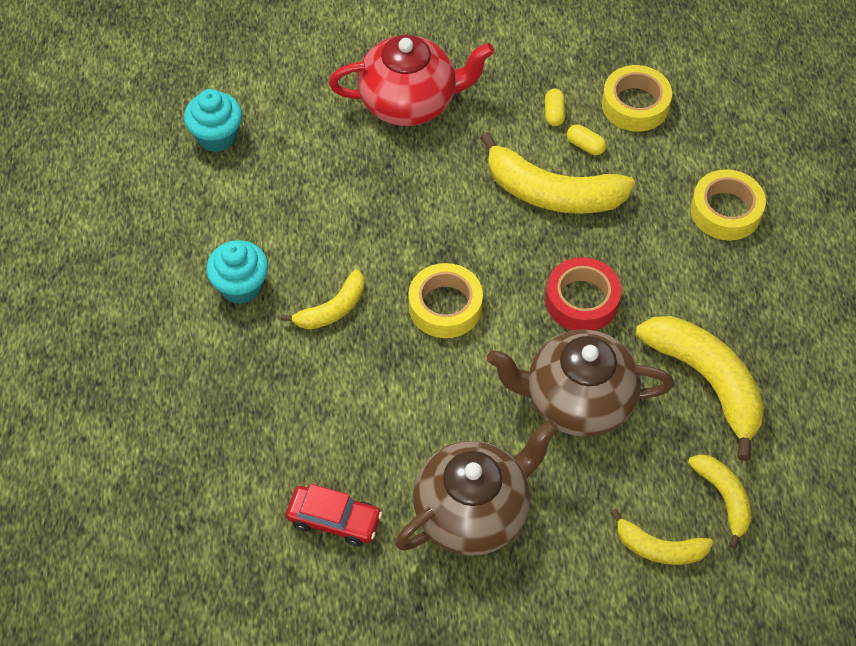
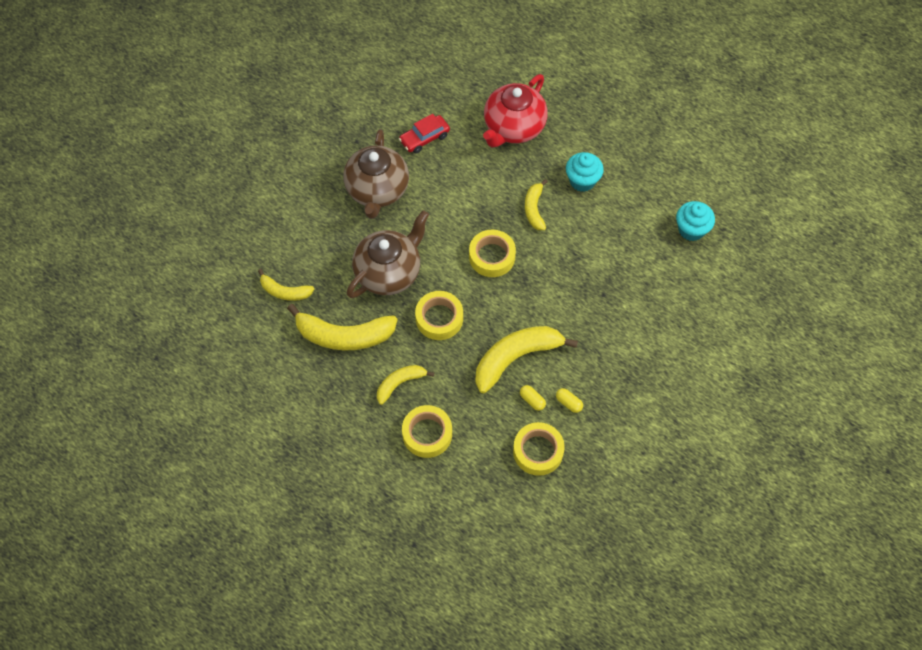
camera: 130 degrees right, 5 degrees up
(410, 102) = (639, 336): red teapot -> red teapot (513, 128)
(582, 300) = (439, 318): red tape -> yellow tape
(585, 146) = (532, 400): yellow capsule -> yellow capsule turned 60 degrees clockwise
(659, 548) = (290, 247): yellow banana -> yellow banana (400, 383)

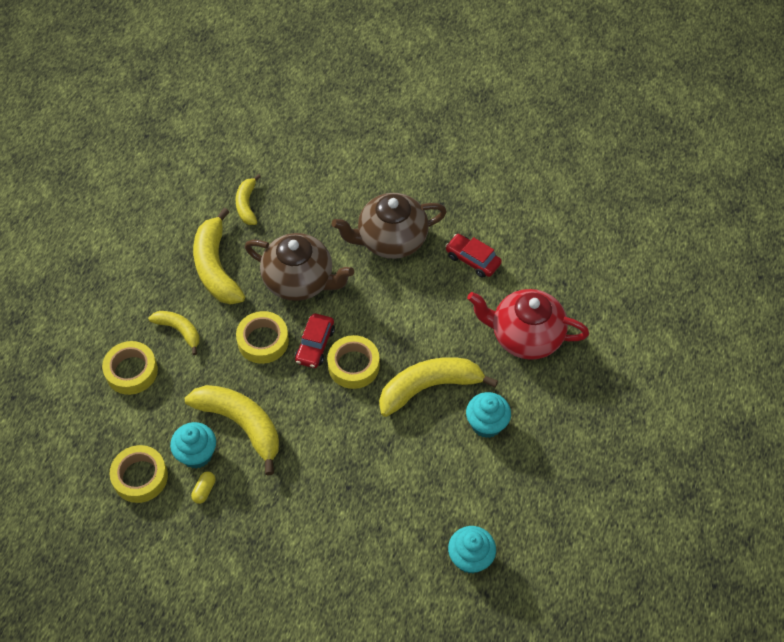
camera: 70 degrees right, 5 degrees down
(460, 279) = (315, 345): none -> red car
(532, 400) = (197, 454): yellow capsule -> turquoise cupcake
(534, 209) = (429, 388): yellow banana -> yellow banana, size x1.79

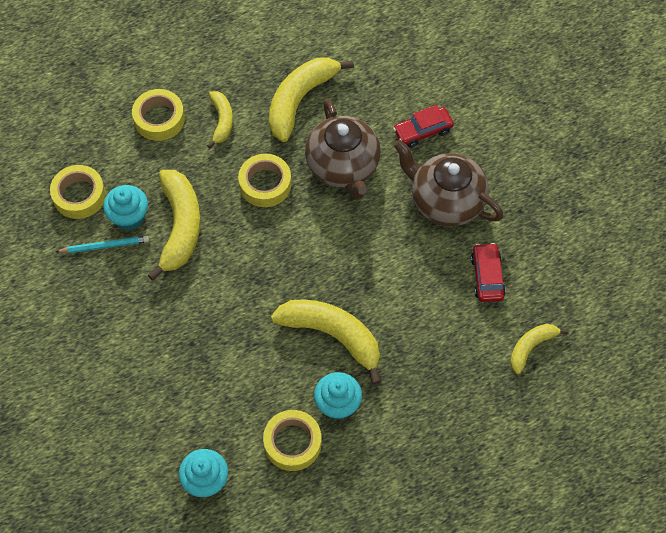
camera: 50 degrees right, 5 degrees up
(204, 490) = (104, 246): yellow capsule -> turquoise pencil
(247, 205) = (377, 75): yellow banana -> yellow banana (531, 347)
(315, 345) = (295, 223): red car -> red car (422, 131)
(353, 365) = (302, 264): yellow tape -> yellow tape (292, 443)
(525, 336) = (450, 373): red teapot -> none

